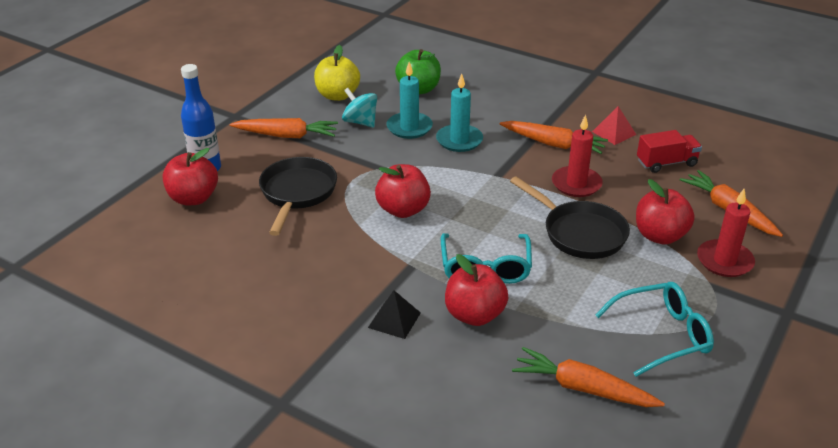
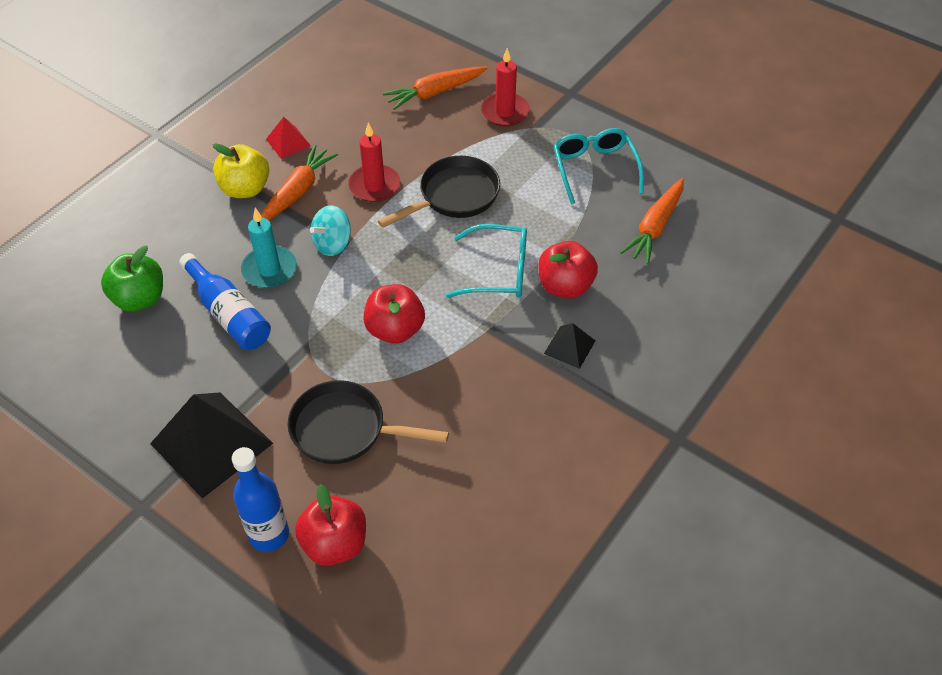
camera: 85 degrees left, 15 degrees up
(286, 135) = (211, 443): orange carrot -> black pyramid
(337, 95) = (125, 385): yellow apple -> yellow apple (245, 189)
(360, 122) = (201, 362): turquoise spinning top -> turquoise spinning top (332, 244)
(409, 127) = (228, 314): turquoise candle -> blue bottle
(660, 236) = (465, 144): red apple -> none
(666, 163) = (352, 116): red truck -> none

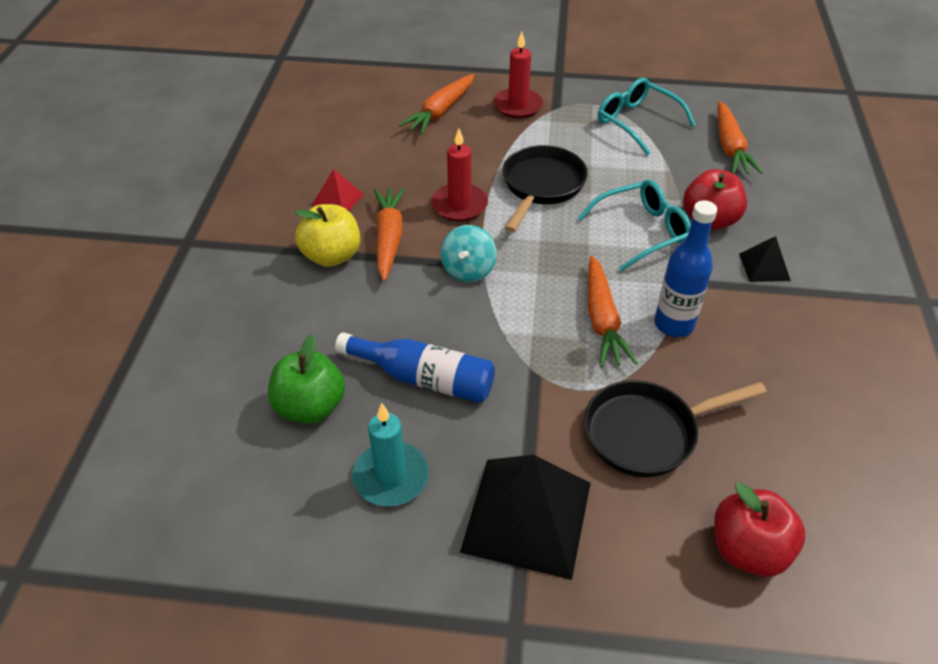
camera: 30 degrees left, 5 degrees down
(269, 269) = (427, 319): turquoise candle -> turquoise candle (391, 477)
(269, 534) = (676, 578): blue bottle -> blue bottle (674, 324)
(395, 330) = (602, 320): red apple -> orange carrot

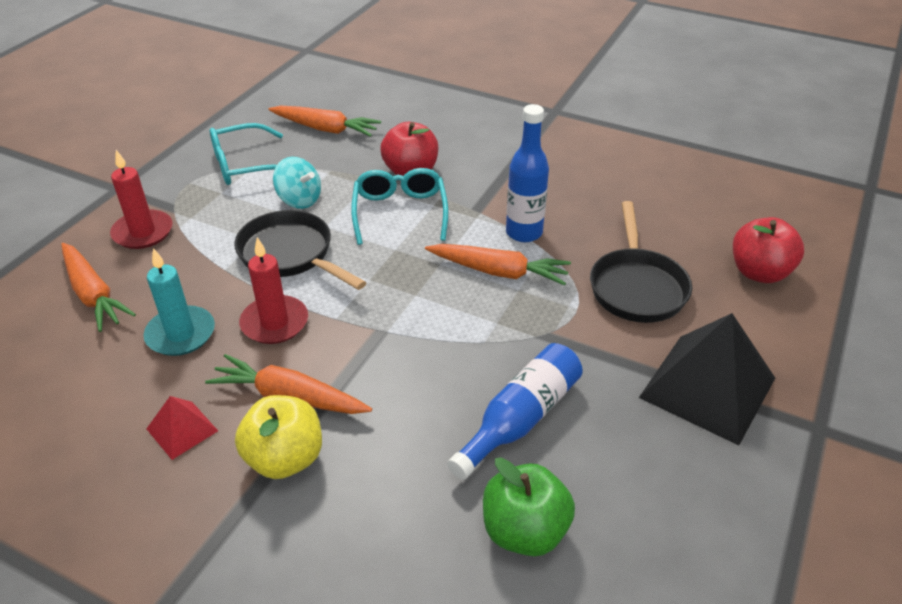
camera: 70 degrees left, 5 degrees down
(391, 477) = (641, 477): turquoise candle -> turquoise candle (181, 334)
(468, 270) = (381, 343): turquoise spinning top -> turquoise spinning top (299, 200)
(764, 267) = (483, 164): black pyramid -> none

